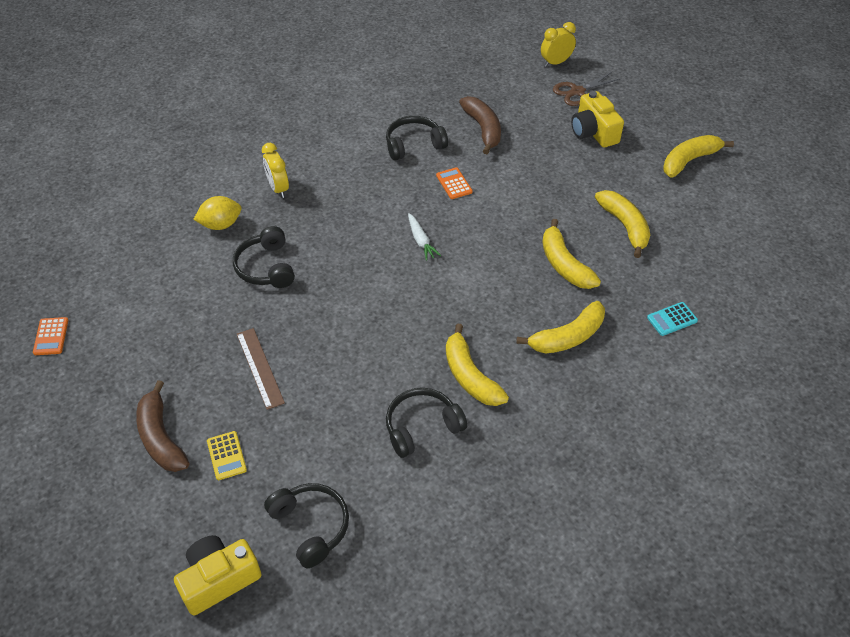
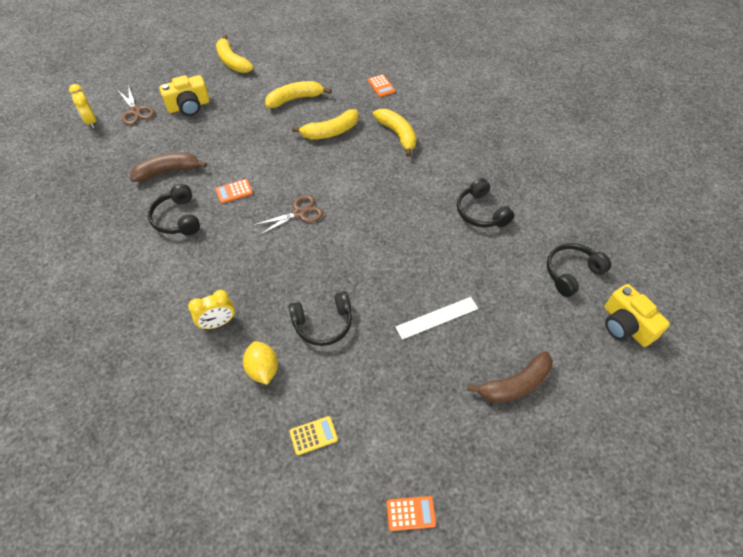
camera: 90 degrees left, 5 degrees up
(226, 455) = (524, 332): yellow calculator -> yellow calculator (313, 435)
(260, 367) = (437, 317): brown ruler -> white ruler
(421, 241) = (299, 213): white carrot -> brown scissors
(470, 376) = (435, 185): yellow banana -> none
(672, 319) = (381, 86): turquoise calculator -> orange calculator

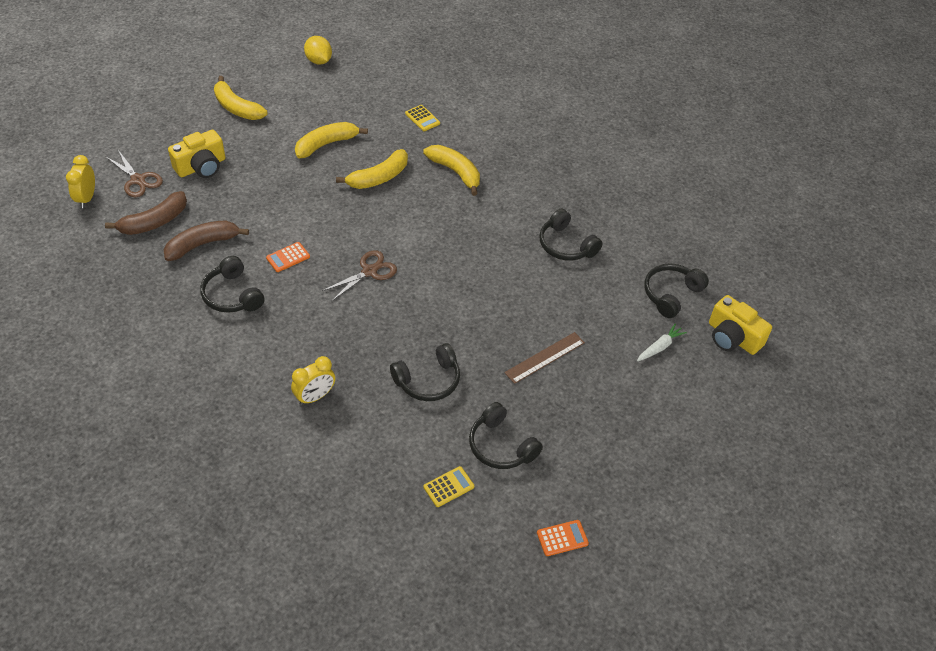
camera: 15 degrees left, 5 degrees down
(91, 121) = (87, 198): yellow clock -> yellow clock turned 45 degrees clockwise
(263, 369) = (378, 434): yellow lemon -> yellow lemon (319, 61)
(374, 401) = (501, 446): none -> black headphones
(381, 86) = (422, 118): orange calculator -> yellow calculator
(437, 317) = (544, 357): white ruler -> brown ruler
(515, 384) = (636, 408): brown banana -> brown banana (154, 222)
(550, 324) = (659, 347): none -> white carrot

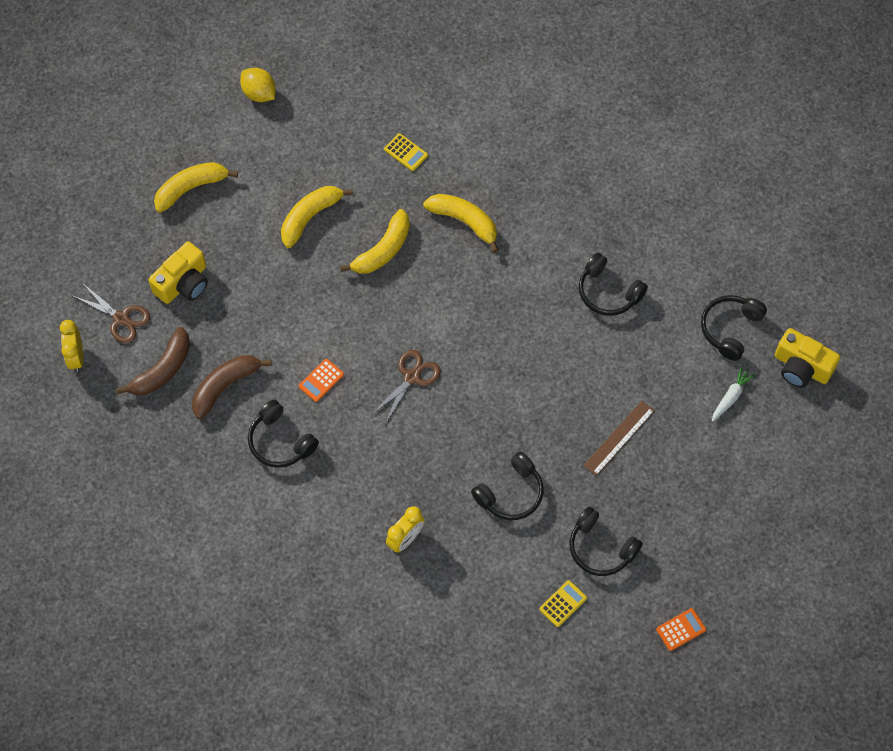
camera: 10 degrees left, 15 degrees up
(237, 108) = (191, 188): yellow banana -> yellow banana turned 120 degrees clockwise

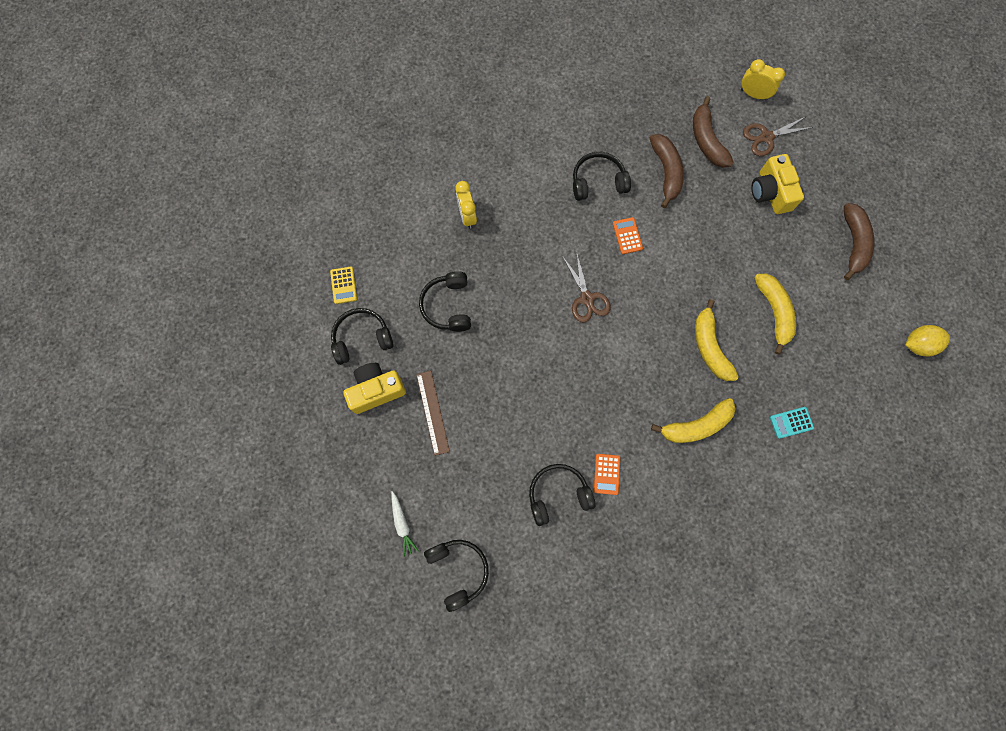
camera: 125 degrees right, 10 degrees up
(191, 188) = (853, 243): yellow banana -> brown banana
(406, 152) = (791, 422): yellow calculator -> turquoise calculator
(681, 629) = (263, 350): orange calculator -> orange calculator (606, 474)
(801, 367) = (384, 603): yellow camera -> yellow camera (376, 390)

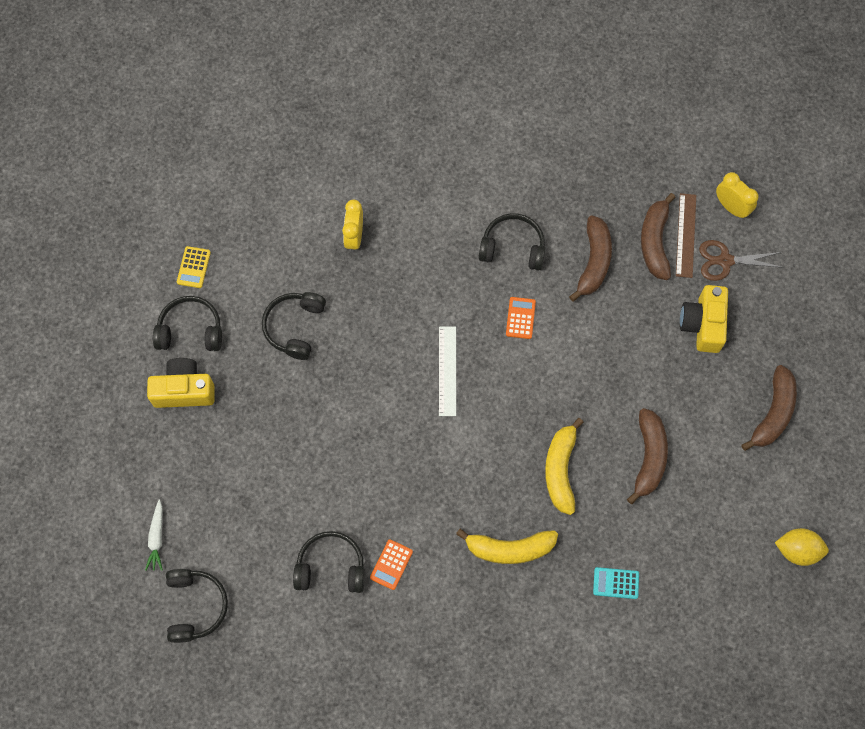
camera: 20 degrees right, 5 degrees down
(433, 412) = (234, 434): brown ruler -> brown ruler (686, 235)
(587, 298) = (447, 371): brown scissors -> white ruler
(773, 312) = (648, 457): yellow banana -> brown banana

